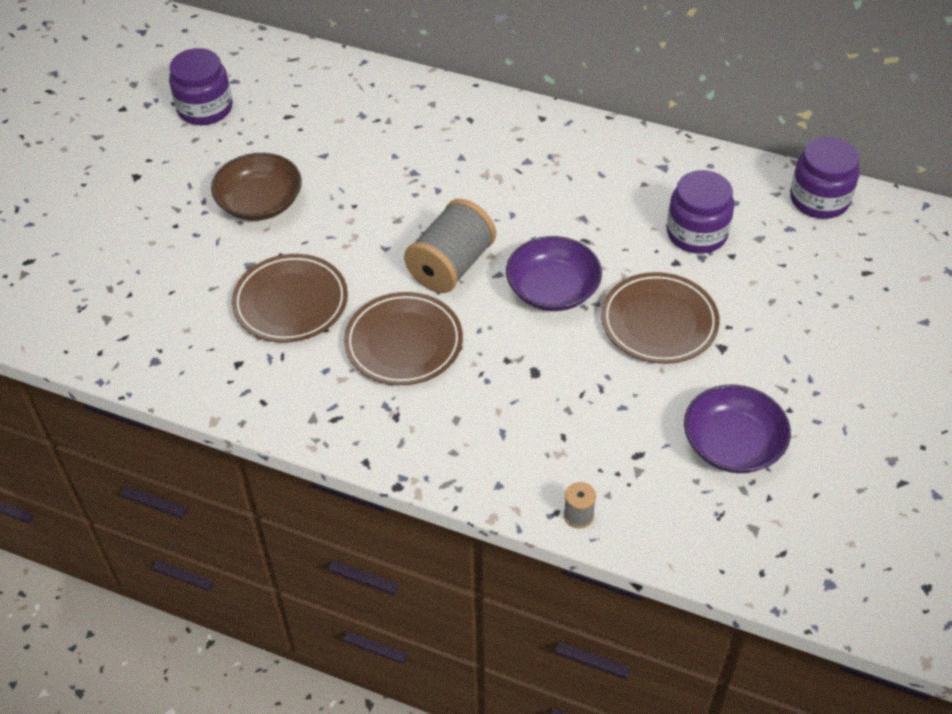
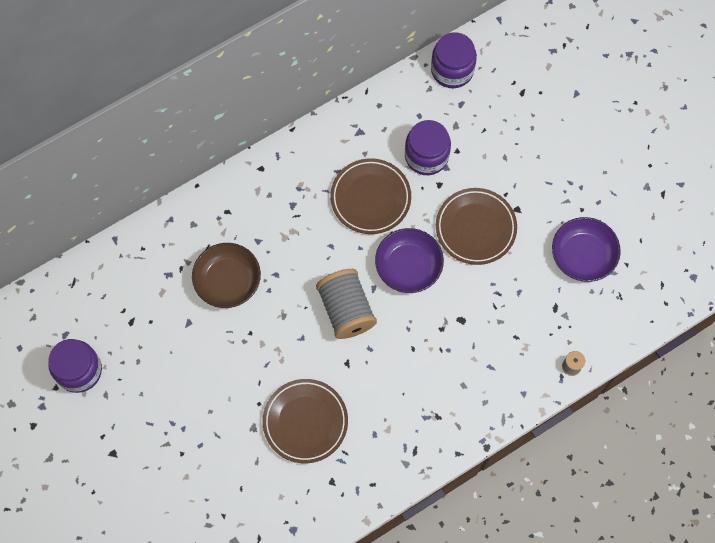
camera: 55 degrees left, 20 degrees up
(260, 202) = (202, 388): brown bowl -> brown bowl (228, 281)
(403, 343) = (386, 377): brown plate -> brown plate (370, 198)

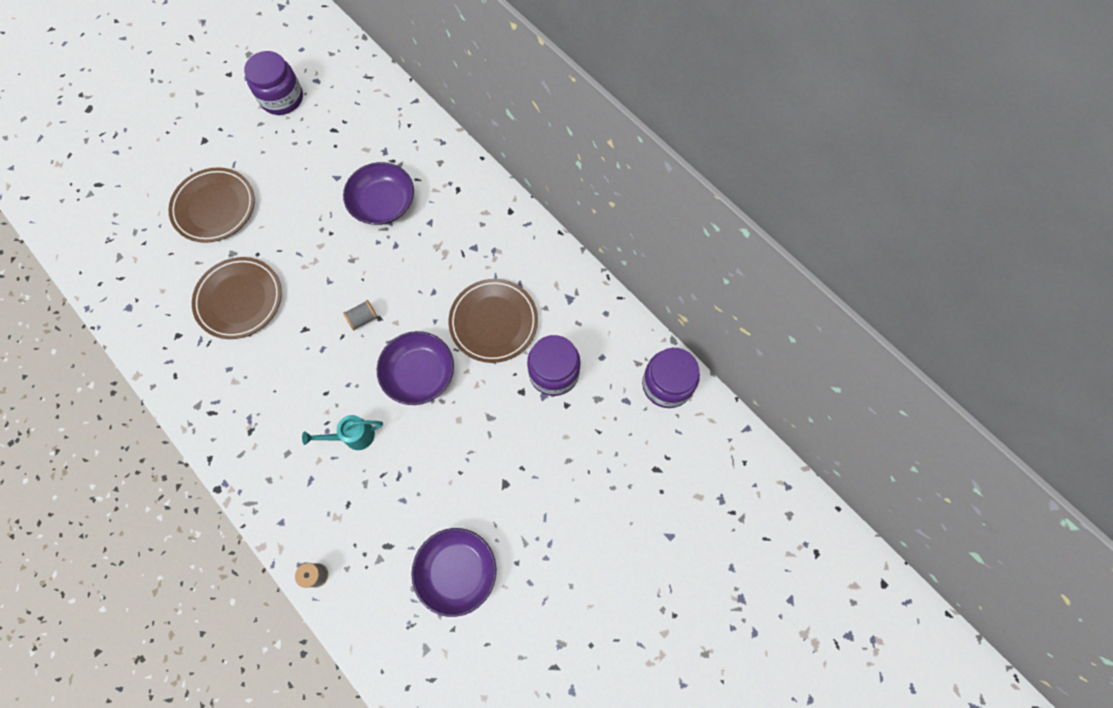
camera: 80 degrees right, 0 degrees up
(228, 281) = (383, 203): brown bowl -> purple bowl
(346, 310) = (363, 319): grey spool -> grey spool, size x0.44
(457, 328) = (353, 436): none -> turquoise watering can
(475, 228) = (475, 439): brown plate -> brown plate (214, 207)

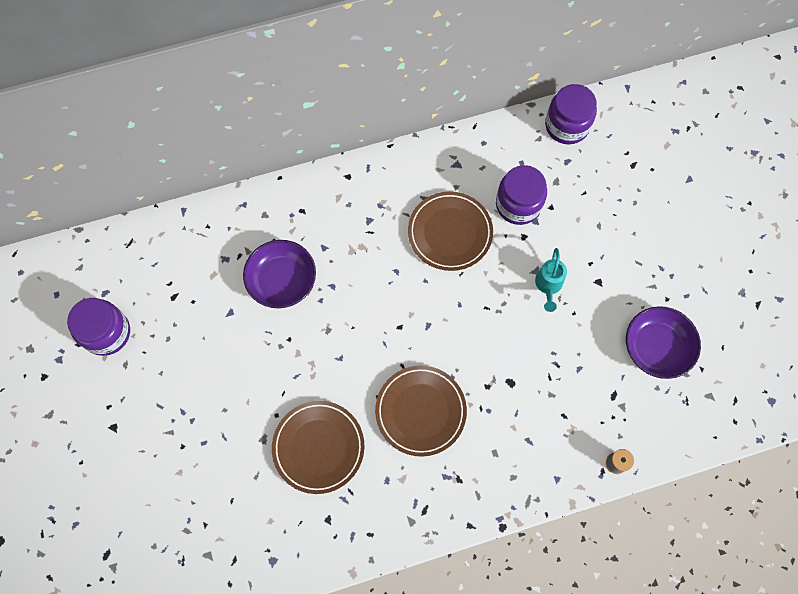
camera: 65 degrees left, 0 degrees up
(214, 207) = (201, 440): brown plate -> brown plate (420, 411)
(353, 436) = (504, 389): turquoise watering can -> turquoise watering can (548, 286)
(363, 319) = (393, 341): grey spool -> none
(419, 374) = (470, 312): purple bowl -> none

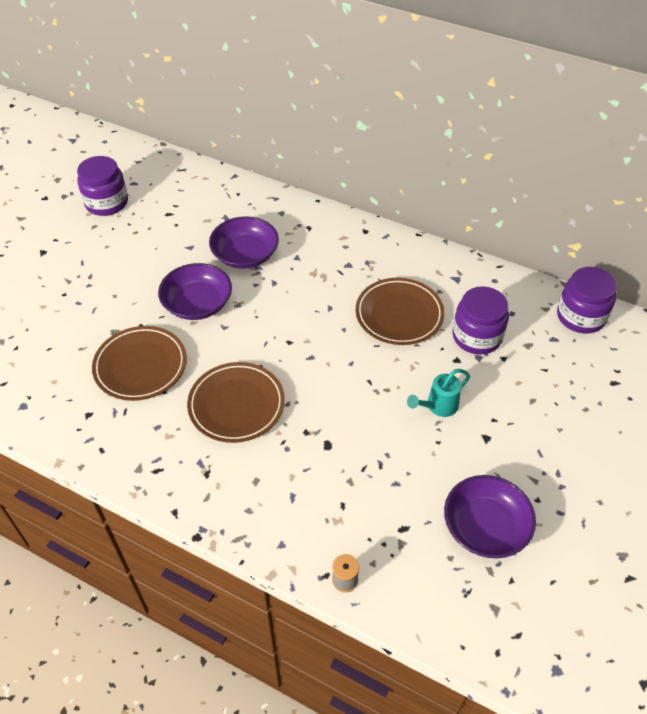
camera: 45 degrees right, 20 degrees down
(297, 357) = (197, 304): none -> purple bowl

